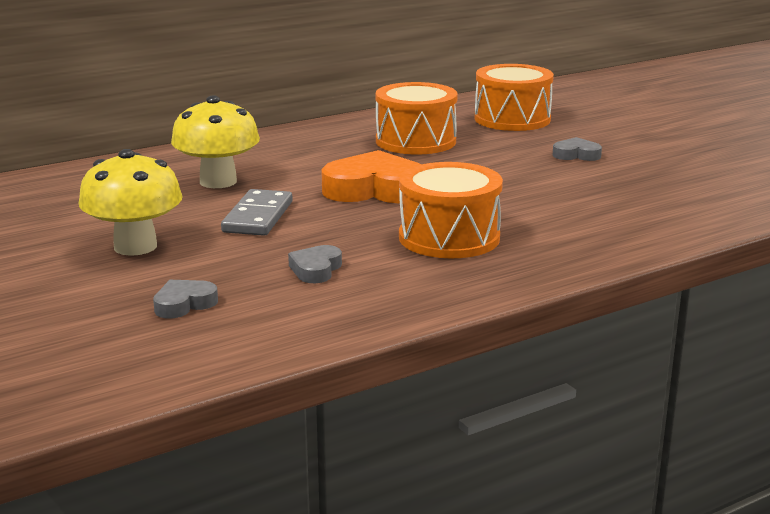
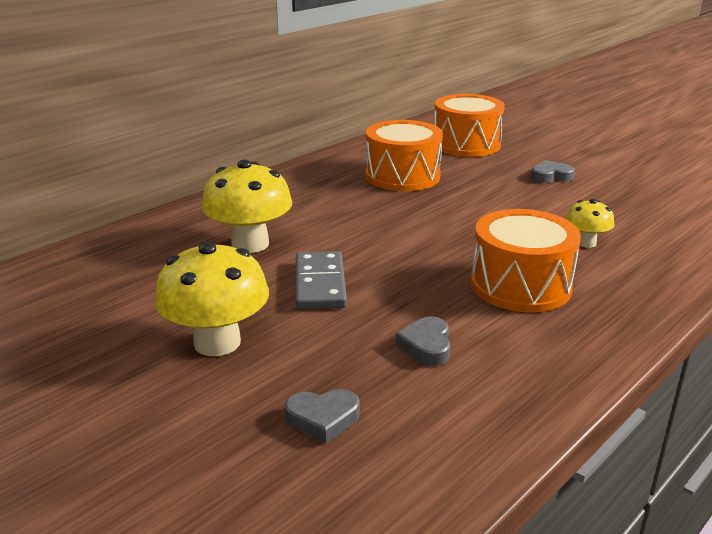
camera: 15 degrees left, 5 degrees up
(184, 304) = (323, 419): grey heart -> grey heart turned 135 degrees counterclockwise
(375, 189) = (408, 236): orange heart -> none
(553, 212) = (586, 243): none -> yellow mushroom

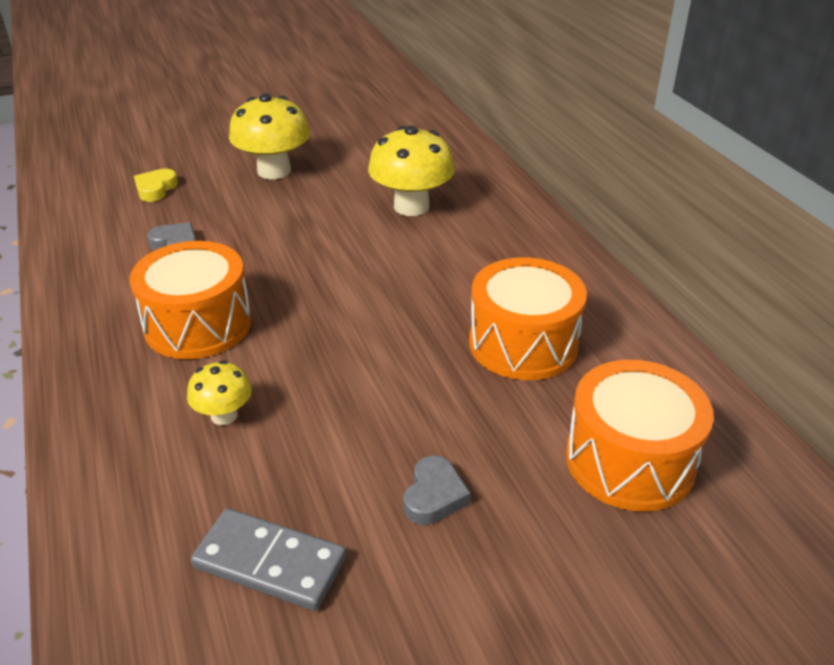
camera: 115 degrees right, 10 degrees up
(320, 284) = (309, 223): grey domino -> grey domino (270, 563)
(323, 419) = (156, 189): grey heart -> yellow heart

